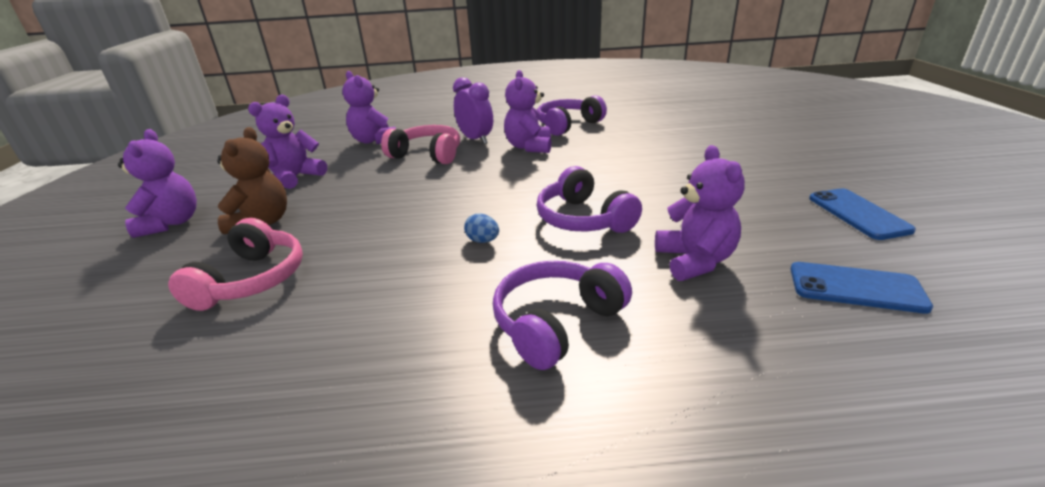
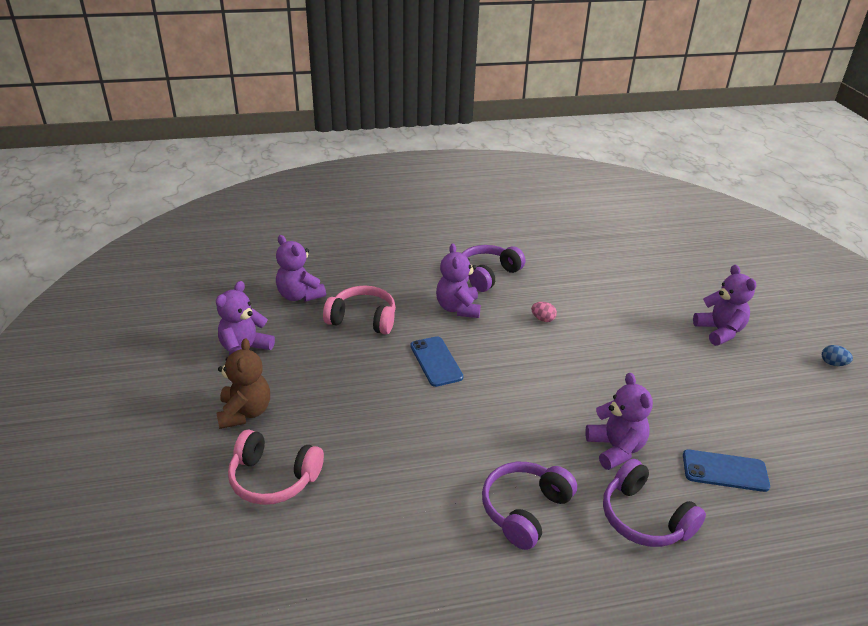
camera: 10 degrees left, 5 degrees up
(171, 223) = (158, 415): purple teddy bear -> purple teddy bear (719, 331)
(251, 280) = (273, 478): pink headphones -> pink headphones turned 105 degrees clockwise
(475, 139) = (403, 296): purple clock -> none
(483, 241) = (449, 431): blue egg -> blue egg (833, 363)
(583, 219) = (525, 405): purple headphones -> purple headphones (644, 518)
(619, 153) = (543, 319): none -> pink egg
(858, 214) = (734, 396): blue phone -> blue phone (436, 361)

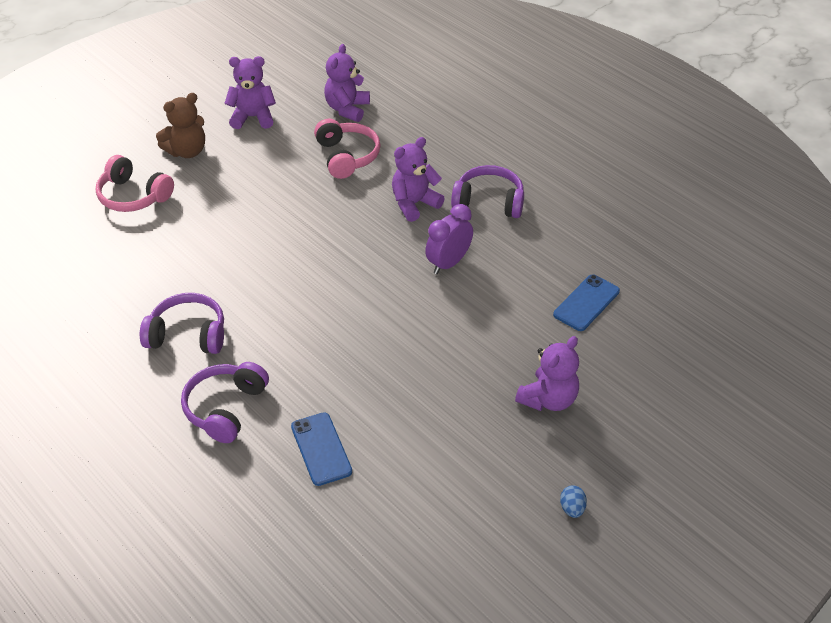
camera: 60 degrees right, 10 degrees up
(273, 478) = (133, 196): pink headphones -> pink headphones turned 45 degrees counterclockwise
(436, 361) = (326, 220): blue phone -> blue phone (586, 303)
(543, 319) = (448, 263): pink egg -> purple clock
(615, 448) = (297, 367): purple teddy bear -> none

